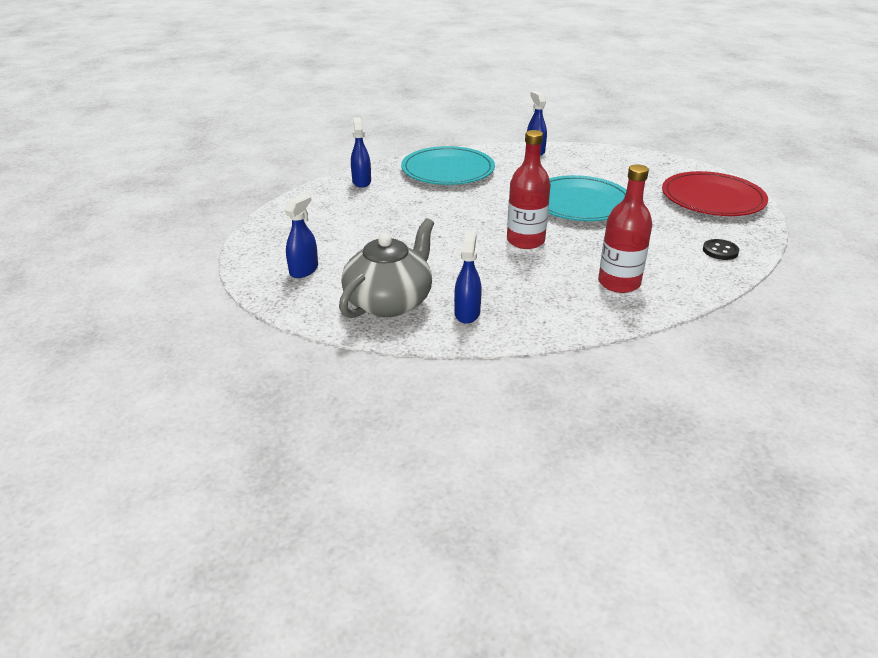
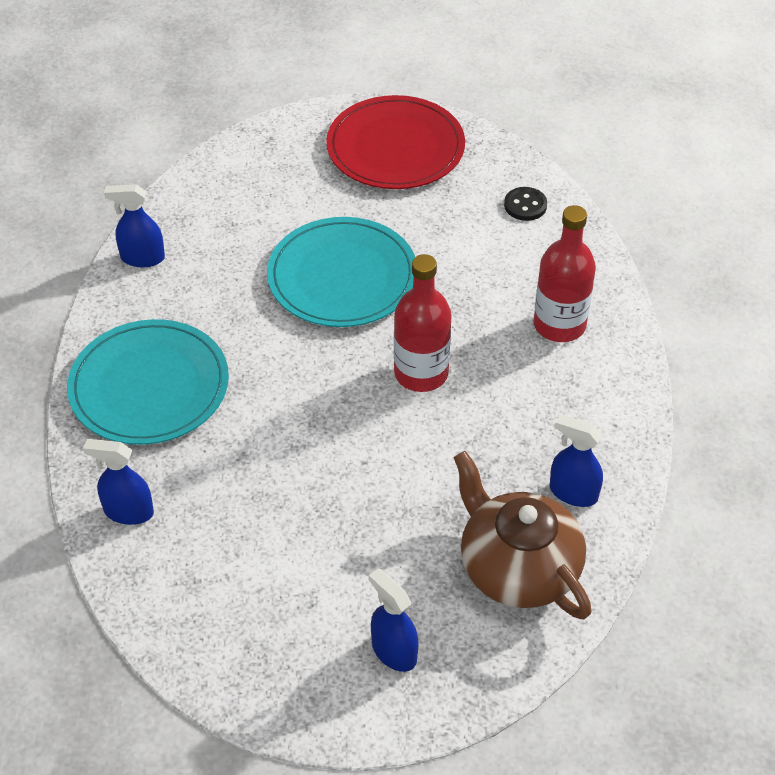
camera: 70 degrees left, 15 degrees up
(389, 302) = (518, 567): grey teapot -> brown teapot

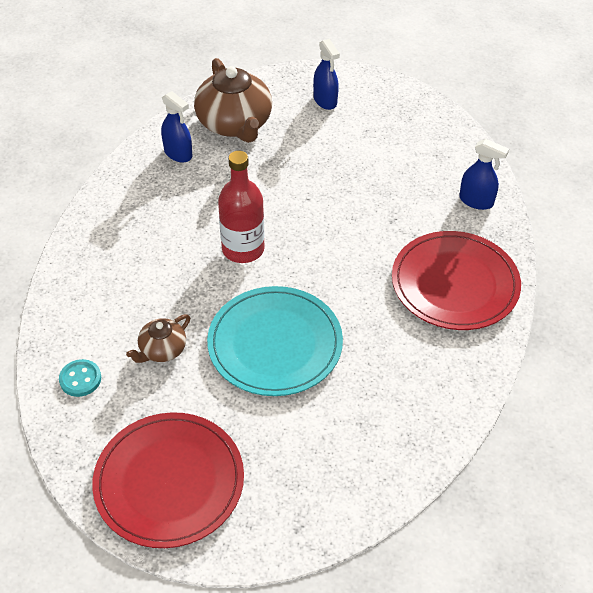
camera: 165 degrees left, 0 degrees up
(142, 258) = (451, 404): blue spray bottle -> none
(149, 386) = (455, 283): turquoise plate -> red plate
(459, 247) = (162, 350): none -> brown teapot
(525, 205) = (80, 379): black button -> turquoise button
(559, 325) = (119, 263): red bottle -> none

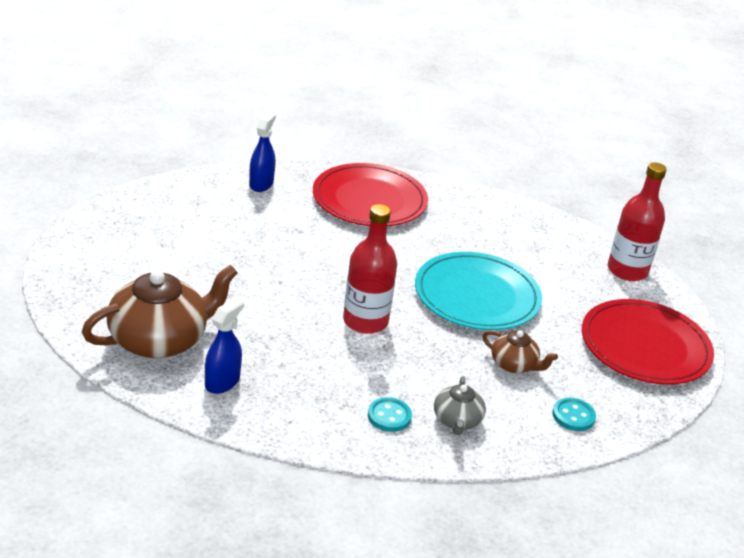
camera: 105 degrees left, 15 degrees down
(98, 289) = (457, 420): none -> grey teapot
(115, 245) = (389, 416): none -> turquoise button
(314, 513) = (627, 270): none -> red bottle
(325, 101) = (110, 273): blue spray bottle -> none

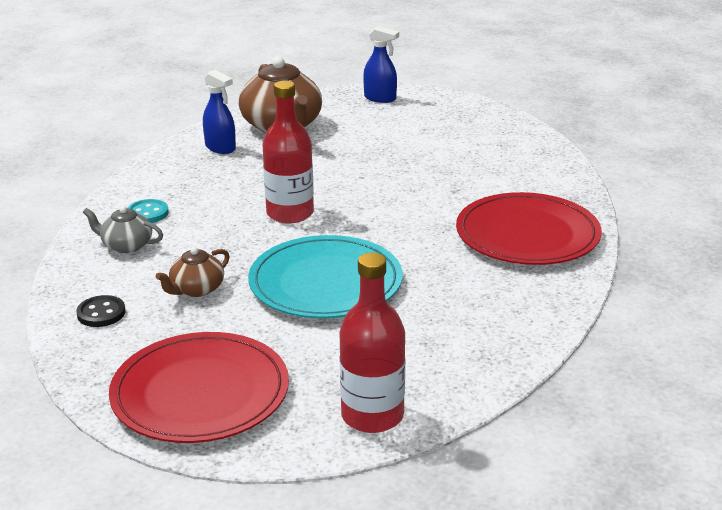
camera: 105 degrees right, 5 degrees down
(261, 184) = (547, 175): blue spray bottle -> blue spray bottle (380, 98)
(573, 416) = (101, 313): turquoise button -> black button

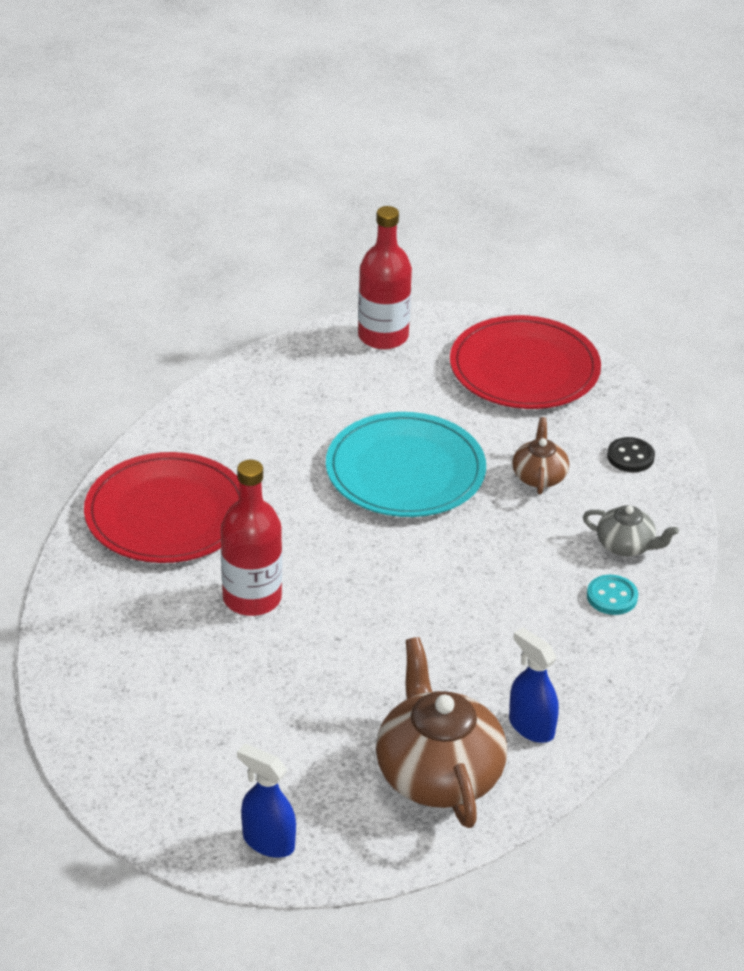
camera: 175 degrees left, 10 degrees up
(196, 289) = (539, 476): brown teapot -> brown teapot turned 45 degrees counterclockwise
(290, 213) = (436, 577): red bottle -> red bottle (252, 598)

